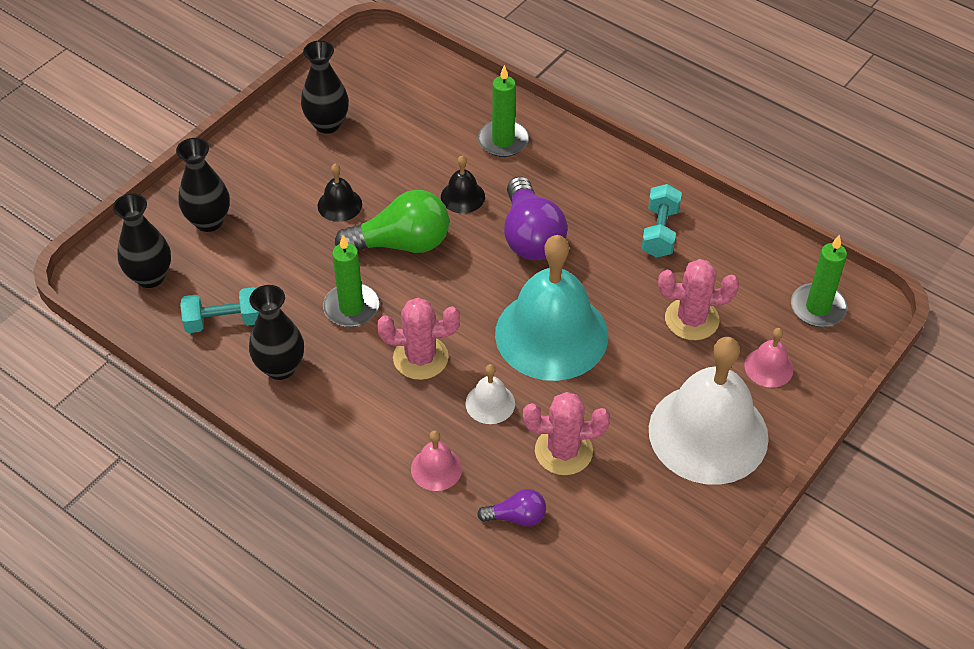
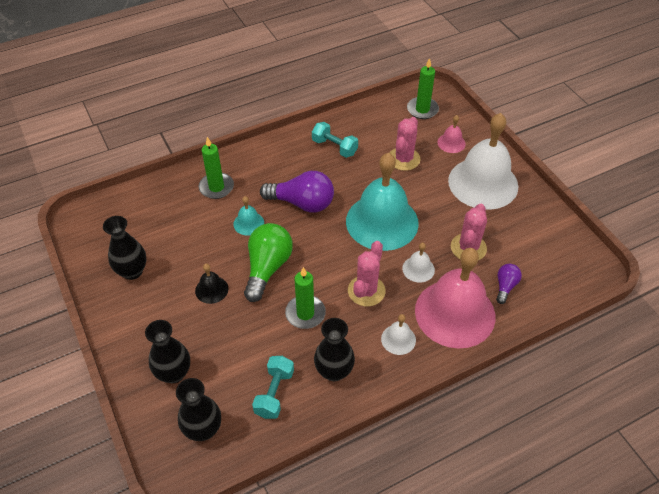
camera: 65 degrees left, 0 degrees up
(360, 418) = (398, 339): none -> white bell
(436, 468) = (455, 313): pink bell -> pink bell, size x2.37
(462, 196) = (248, 223): black bell -> turquoise bell

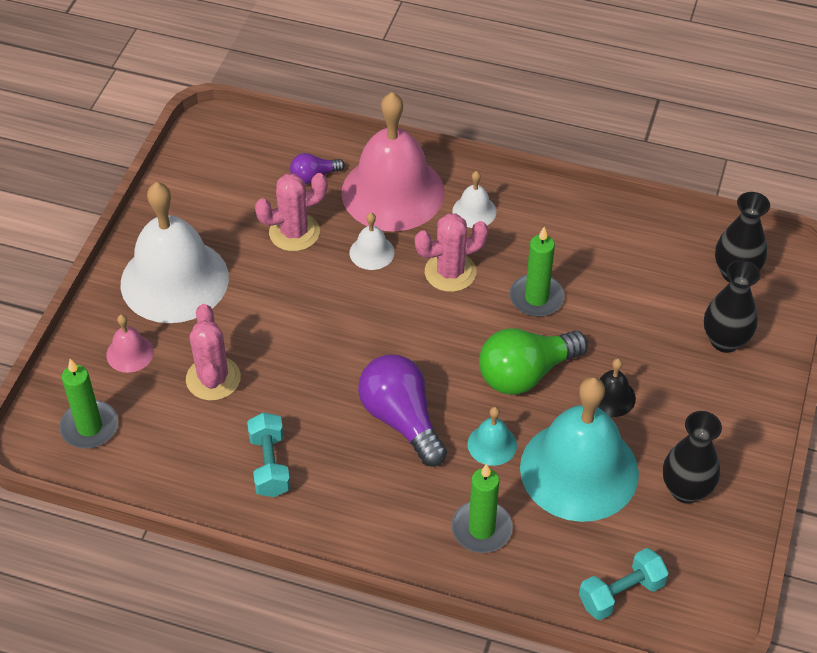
camera: 135 degrees left, 0 degrees up
(274, 393) = (640, 254): turquoise dumbbell -> turquoise dumbbell (621, 593)
(334, 371) = (565, 231): black vase -> none
(382, 221) = (342, 326): turquoise bell -> turquoise bell (579, 470)
(404, 159) = (213, 379): pink cactus -> pink cactus turned 75 degrees counterclockwise

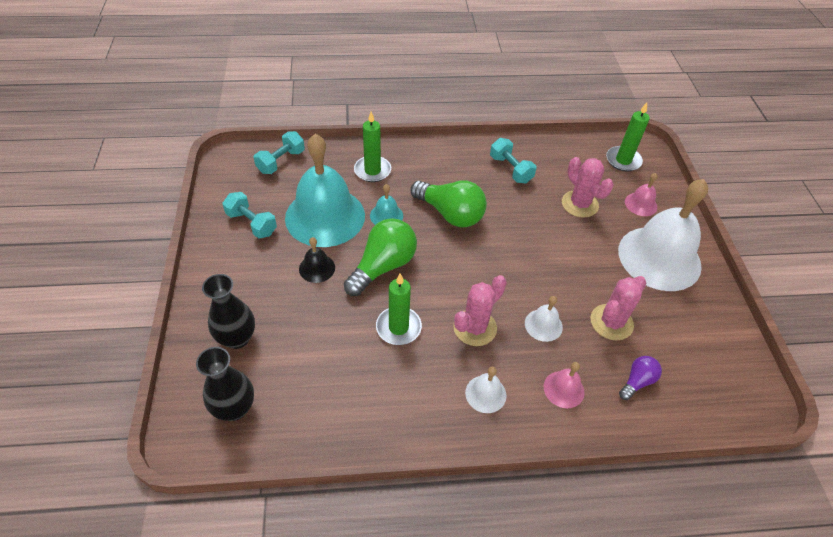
camera: 155 degrees right, 0 degrees up
(393, 192) = (563, 389): pink bell -> pink bell, size x0.42
(401, 419) = (450, 214): purple light bulb -> green light bulb
(686, 490) = (252, 223): black vase -> turquoise dumbbell

